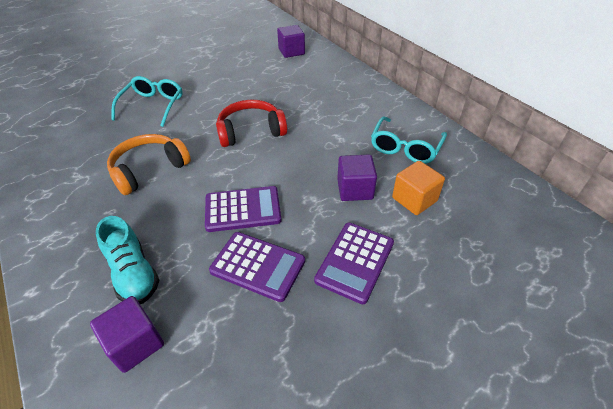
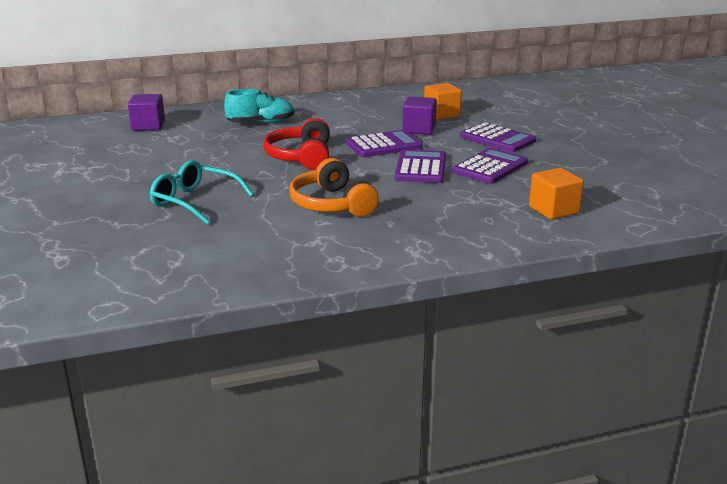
camera: 75 degrees left, 20 degrees down
(133, 273) = (481, 211): turquoise shoe -> turquoise shoe (261, 123)
(135, 343) = (553, 210): purple cube -> orange cube
(296, 173) = (384, 145): none -> purple calculator
(405, 148) = (376, 108): turquoise glasses -> none

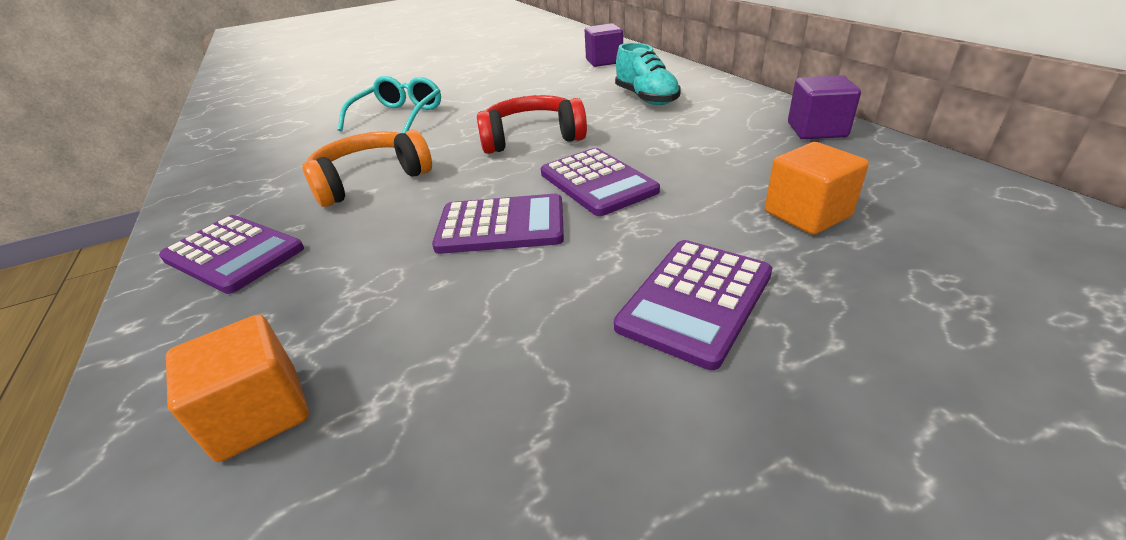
camera: 85 degrees right, 10 degrees up
(419, 129) = (696, 201): purple cube -> purple cube (816, 130)
(490, 167) = (511, 302): purple calculator -> purple calculator (233, 254)

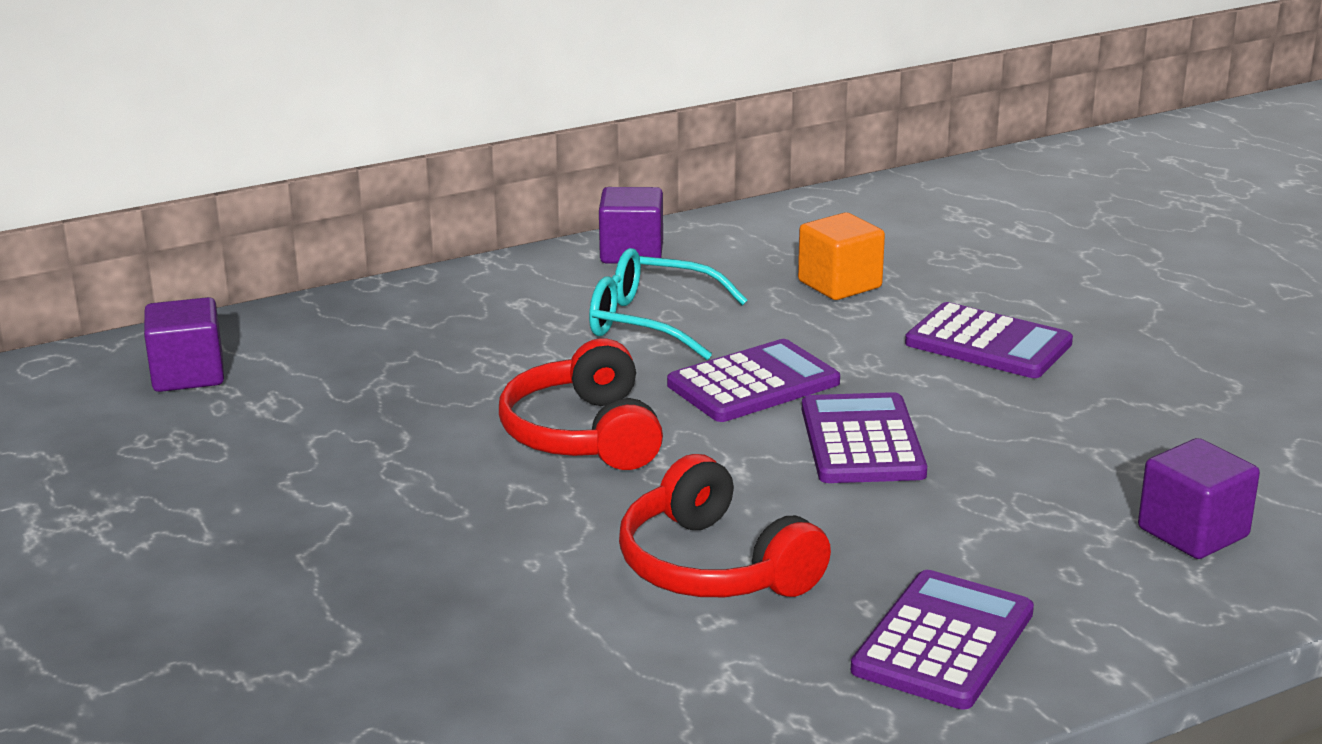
camera: 95 degrees left, 10 degrees down
(259, 413) = (1193, 532): orange cube -> purple cube
(370, 180) = (713, 566): orange headphones -> red headphones
(399, 116) = (398, 591): turquoise glasses -> turquoise glasses (651, 322)
(646, 98) = (449, 343): turquoise shoe -> none

